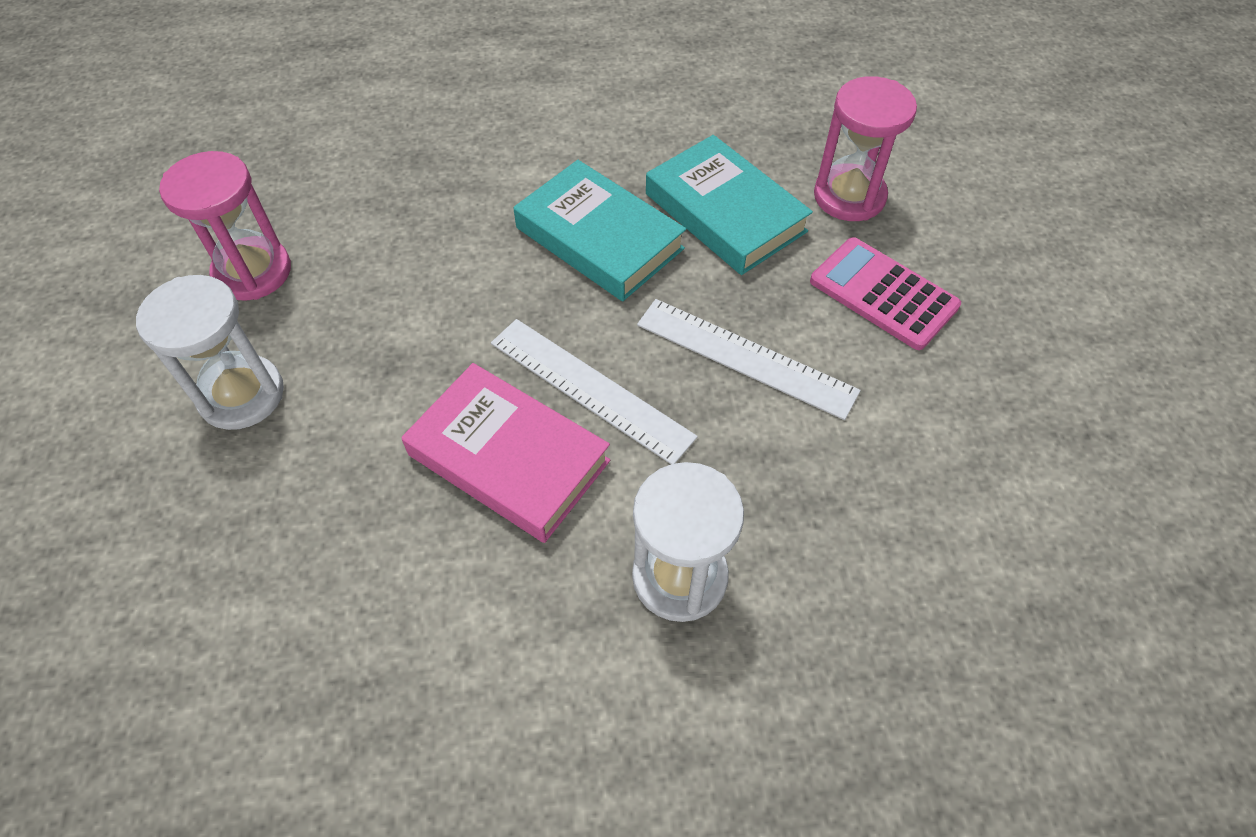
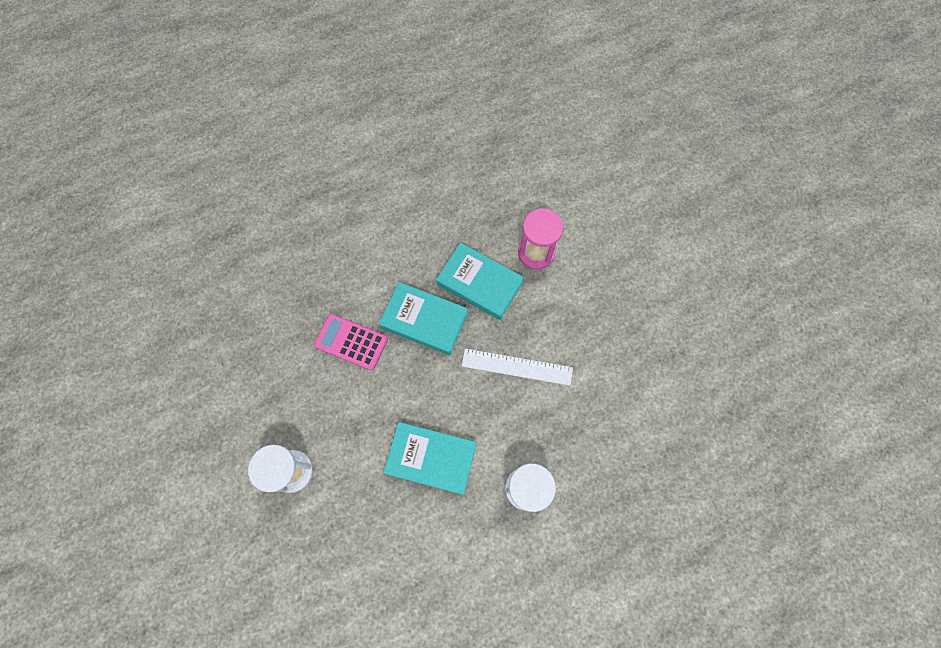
camera: 20 degrees left, 15 degrees up
(252, 272) = (261, 401): pink hourglass -> none
(509, 457) = (431, 458): pink book -> turquoise book
(590, 389) = (453, 409): white ruler -> none
(883, 294) = (568, 308): pink calculator -> pink calculator (351, 342)

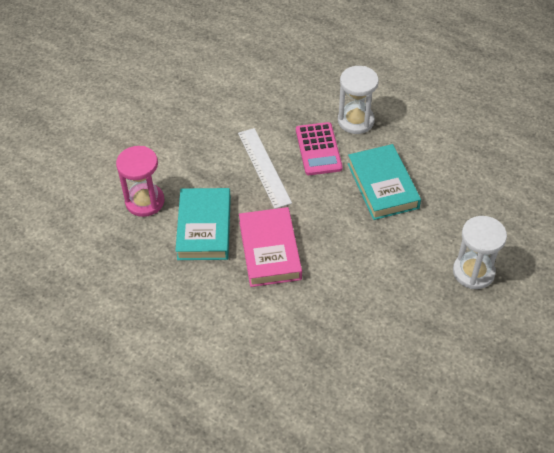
camera: 120 degrees left, 20 degrees down
(351, 342) = (332, 295): pink calculator -> pink calculator (318, 149)
(424, 320) = (269, 250): turquoise book -> pink book

